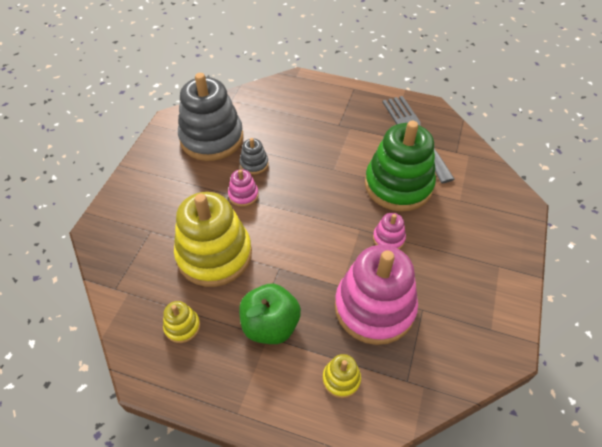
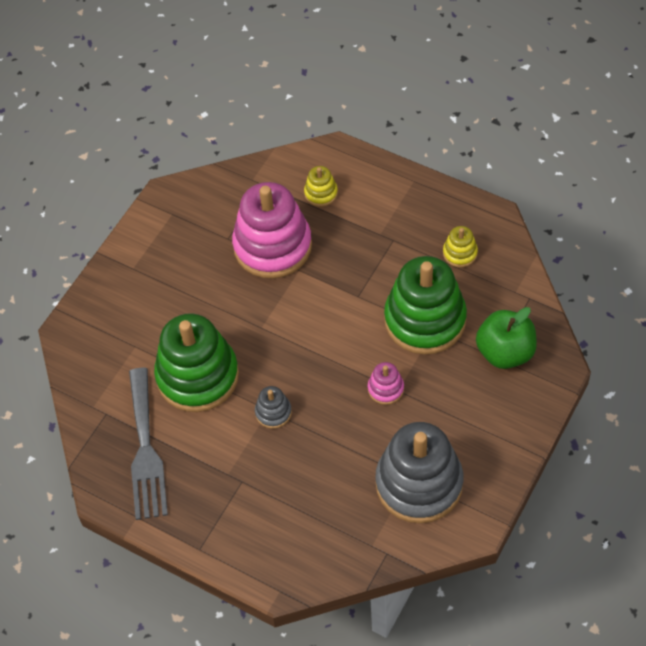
camera: 165 degrees left, 5 degrees up
(214, 254) = (425, 320): yellow stacking toy -> green stacking toy
(254, 164) = (367, 432): grey stacking toy -> grey stacking toy (273, 412)
(270, 325) = (375, 243): green apple -> green apple (505, 352)
(388, 238) = (234, 312): pink stacking toy -> none

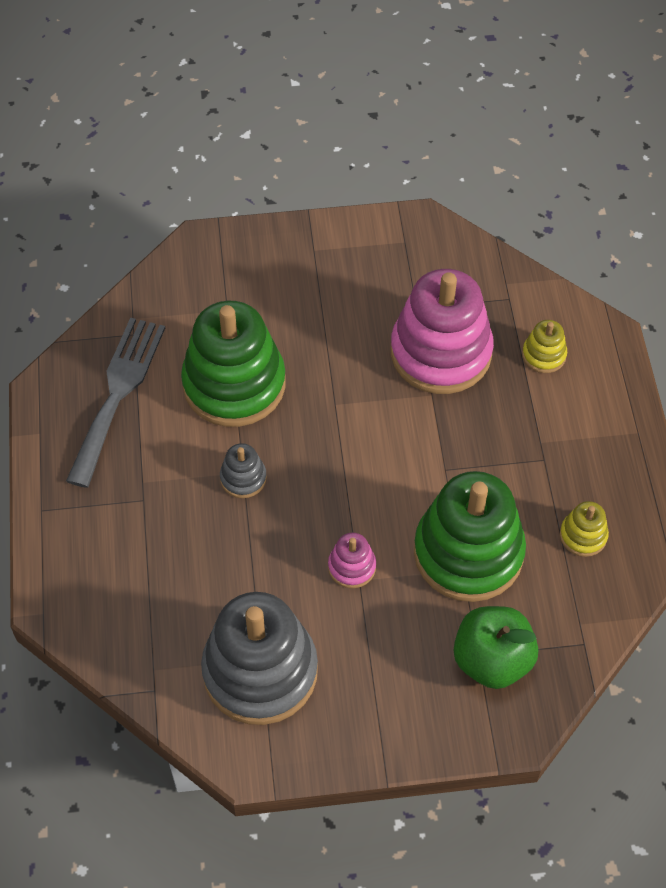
camera: 50 degrees right, 0 degrees up
(145, 450) = (117, 393): grey fork -> grey fork turned 150 degrees clockwise

